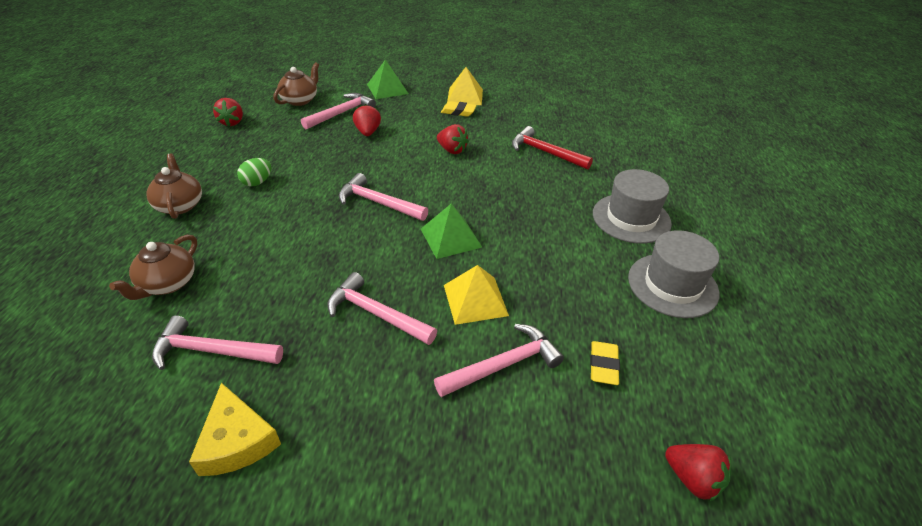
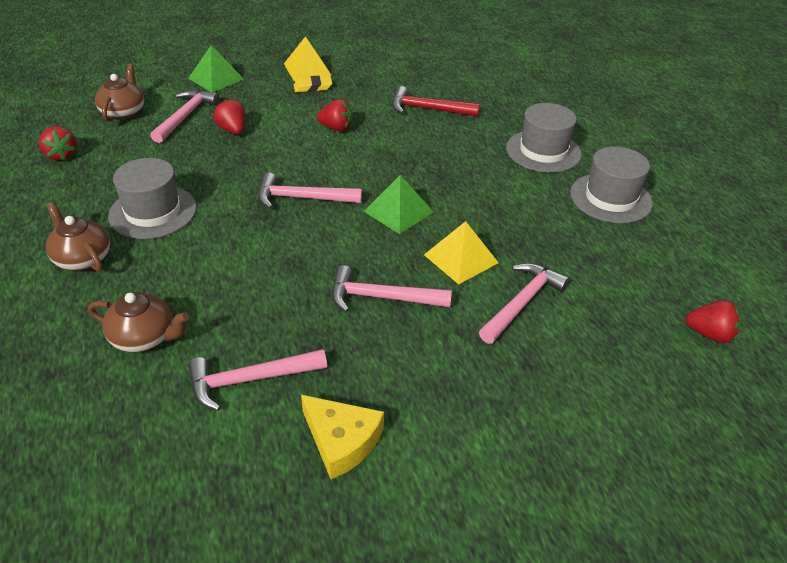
camera: 25 degrees left, 0 degrees up
(167, 284) = (144, 337): brown teapot -> brown teapot turned 75 degrees counterclockwise
(257, 182) = (153, 212): green egg -> grey hat
(603, 365) = (599, 277): yellow eraser -> none

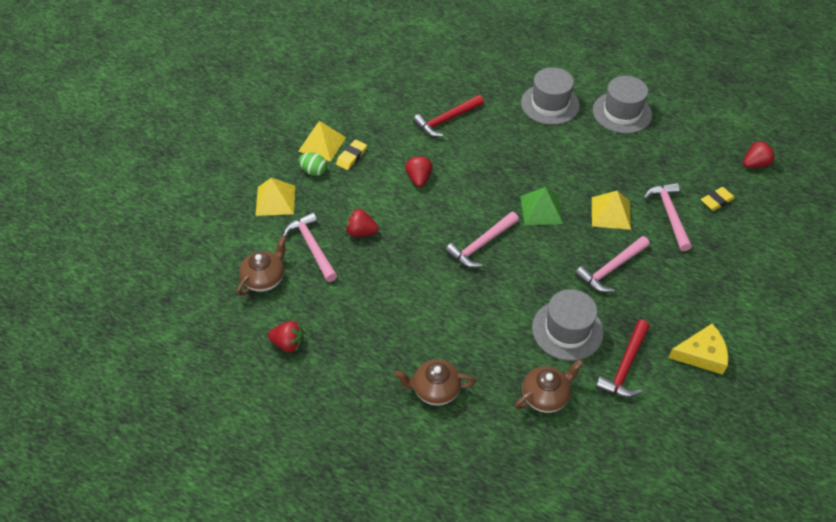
camera: 45 degrees left, 10 degrees up
(123, 112) = (264, 278): brown teapot -> brown teapot turned 75 degrees clockwise
(153, 212) = (418, 327): grey hat -> grey hat (567, 330)
(216, 78) = (275, 200): green pyramid -> yellow pyramid
(250, 380) = (625, 366): pink hammer -> red hammer
(271, 79) = (313, 171): none -> green egg
(336, 128) = (419, 178): red strawberry -> red strawberry turned 60 degrees counterclockwise
(601, 330) = (716, 201): none -> yellow eraser

